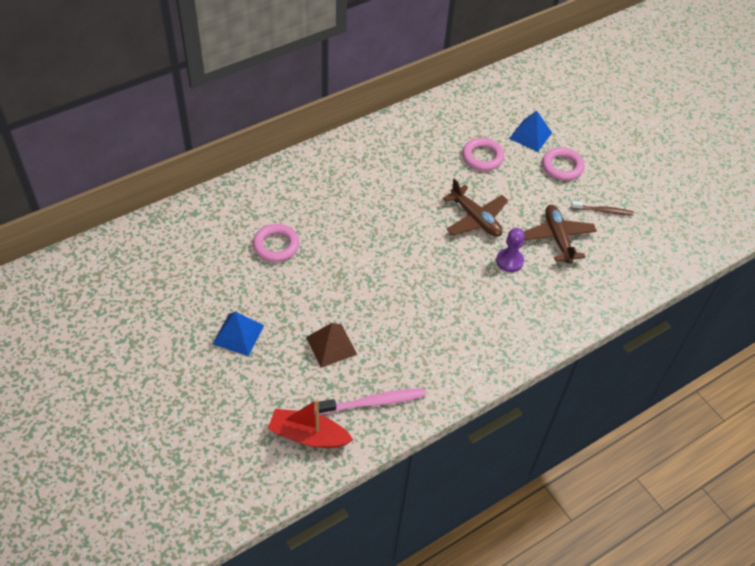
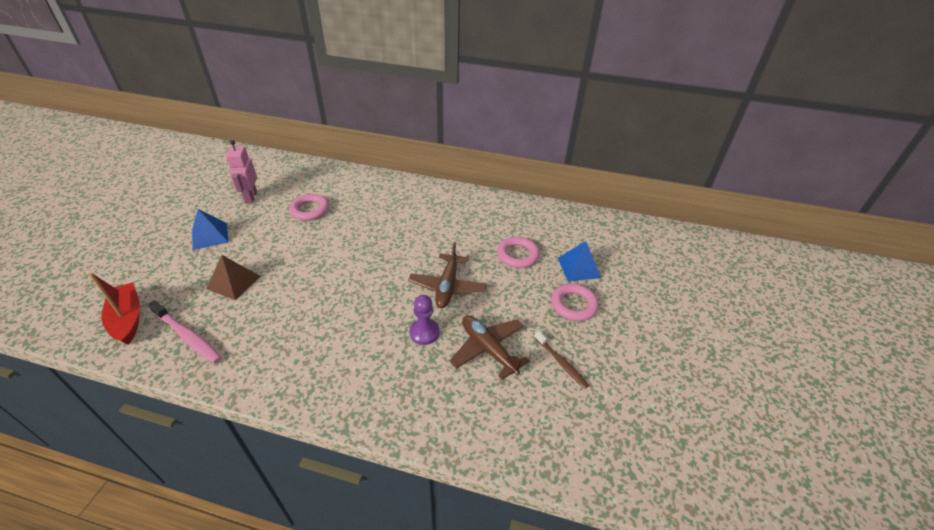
camera: 50 degrees right, 10 degrees down
(202, 277) = (251, 197): none -> pink robot
(558, 238) = (488, 349): brown plane -> brown plane turned 75 degrees counterclockwise

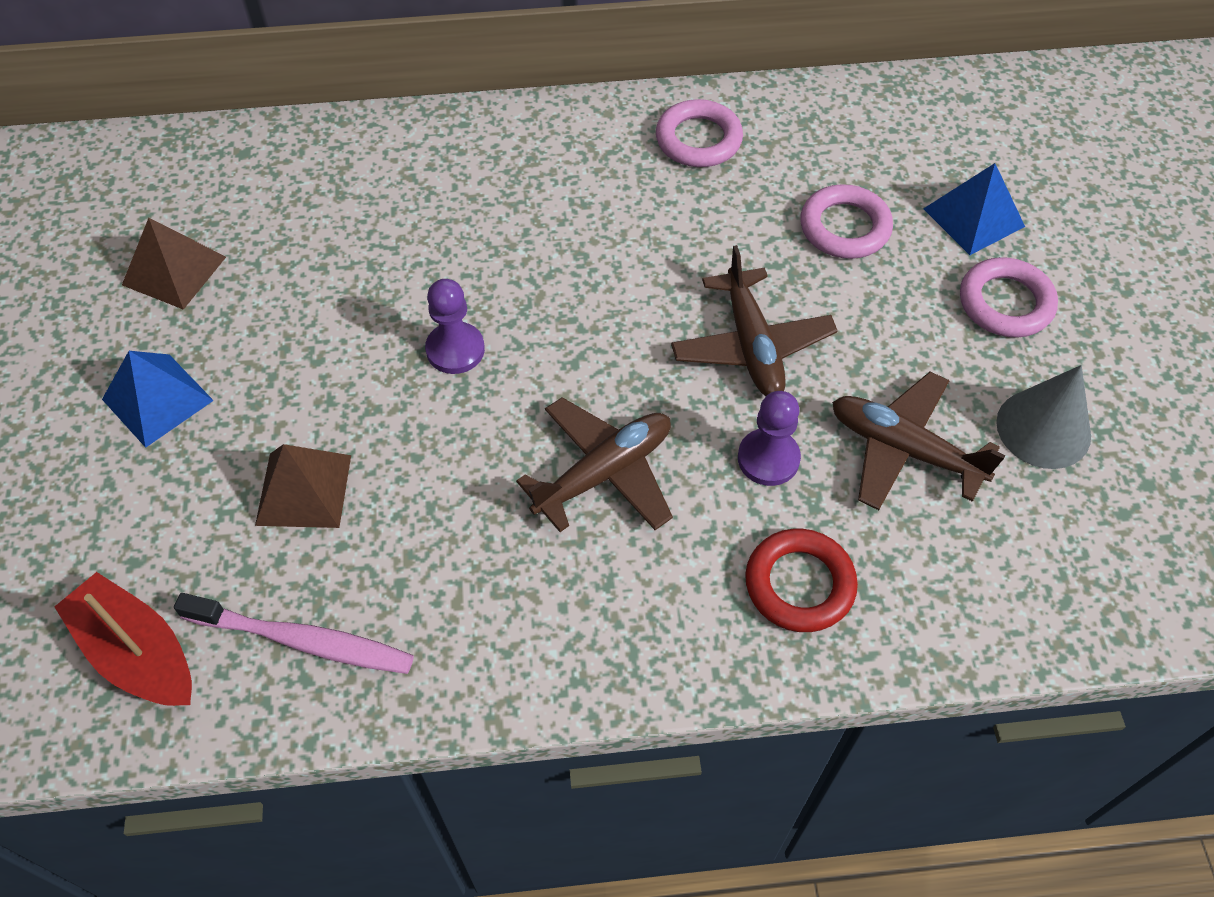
camera: 20 degrees left, 15 degrees up
(251, 197) = (174, 271): pink robot -> brown pyramid
(310, 210) = (339, 259): pink ring -> pink ring (698, 140)
(328, 252) = (455, 350): none -> purple pawn
(351, 315) = (604, 473): none -> brown plane
(402, 389) = (799, 584): none -> red ring
(561, 363) = (1043, 428): brown toothbrush -> grey cone

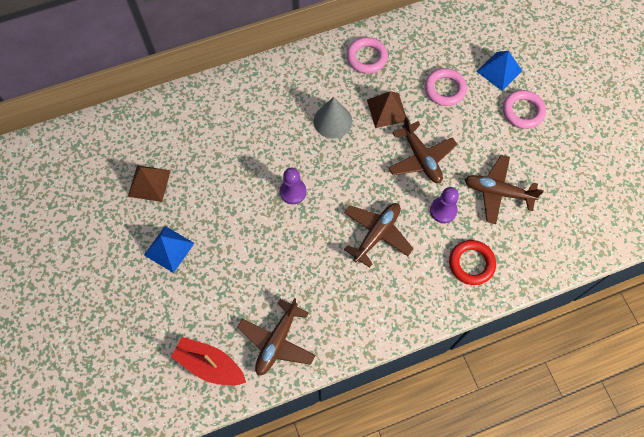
camera: 15 degrees left, 10 degrees up
(303, 640) = (277, 341): pink toothbrush -> brown plane
(304, 489) = (251, 274): brown pyramid -> brown pyramid (387, 110)
(1043, 428) = (551, 168): grey cone -> grey cone (332, 121)

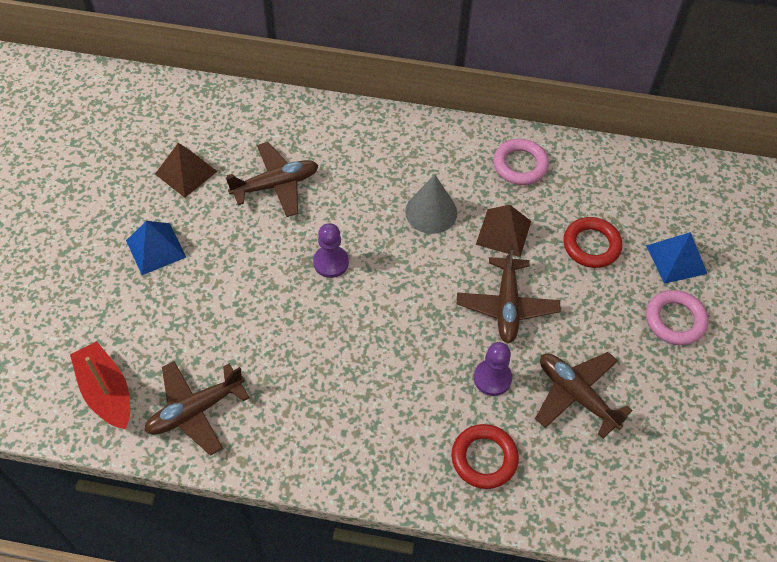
camera: 30 degrees right, 10 degrees down
(377, 234) = (393, 360): brown plane -> brown plane (276, 185)
(445, 89) = (591, 245): pink ring -> red ring

